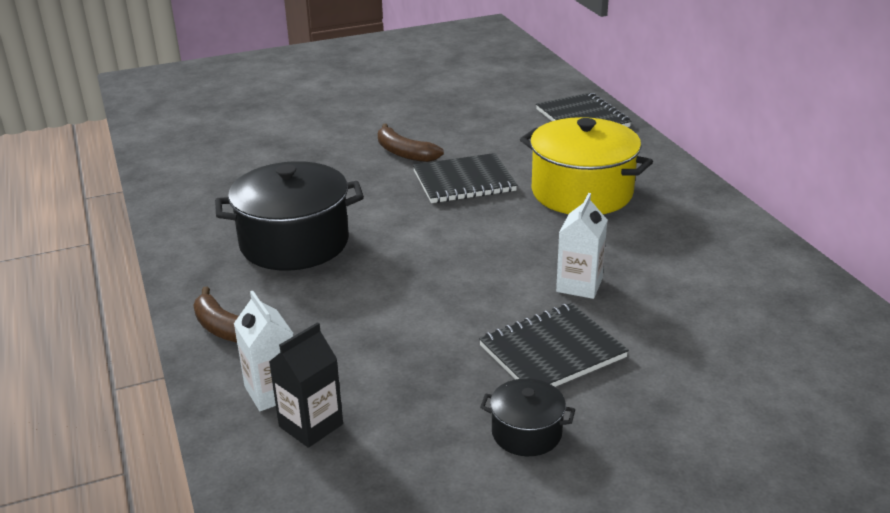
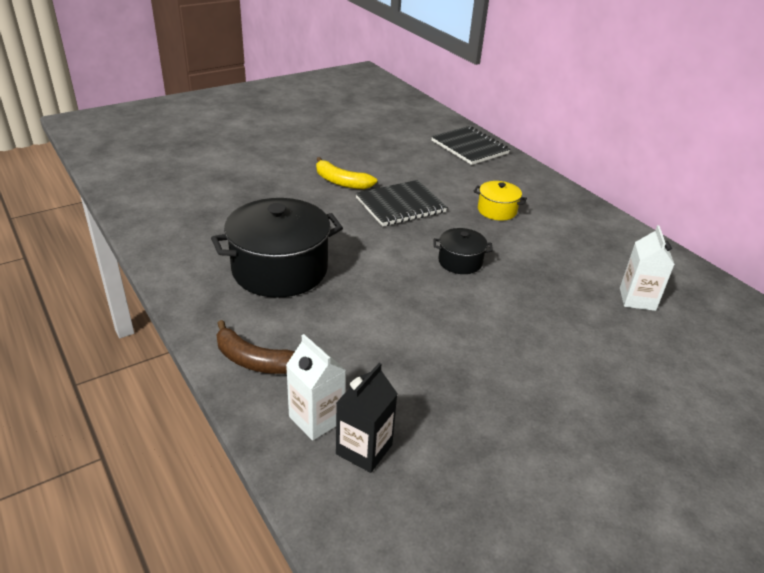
camera: 15 degrees left, 5 degrees up
(404, 153) = (341, 182): brown banana -> yellow banana
(526, 433) = (549, 435): black pot -> black pot (460, 262)
(552, 351) = (536, 355): black notebook -> none
(579, 285) = (530, 293): white carton -> white carton (637, 299)
(582, 192) = (497, 210): yellow pot -> yellow pot, size x0.49

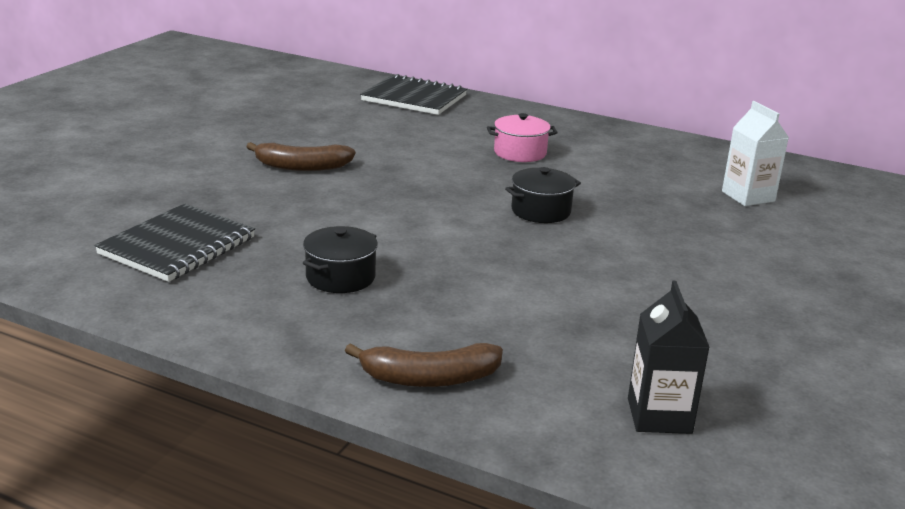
camera: 30 degrees left, 10 degrees down
(280, 270) = (340, 277): black pot -> black pot, size x0.49
(316, 419) = (574, 408): white carton -> none
(341, 182) = (302, 167): yellow banana -> brown banana
(400, 205) = (405, 173): black notebook -> black notebook (177, 246)
(497, 210) = (520, 153): yellow pot -> pink pot

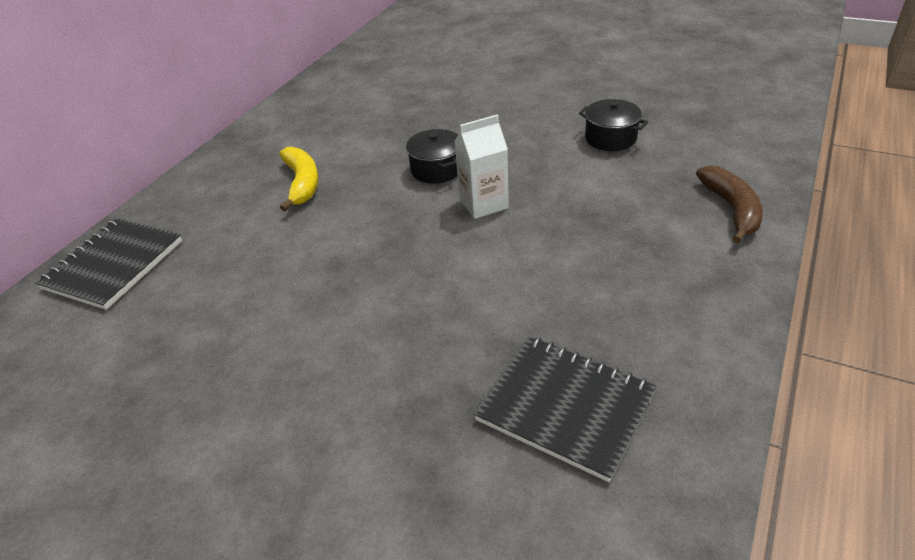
camera: 85 degrees left, 15 degrees up
(302, 167) = (330, 335): brown banana -> none
(340, 277) = (595, 271): black pot -> black pot (610, 138)
(520, 153) = (302, 183): pink pot -> yellow banana
(659, 416) = (720, 124): black carton -> none
(748, 196) = (399, 82): white carton -> white carton (483, 203)

